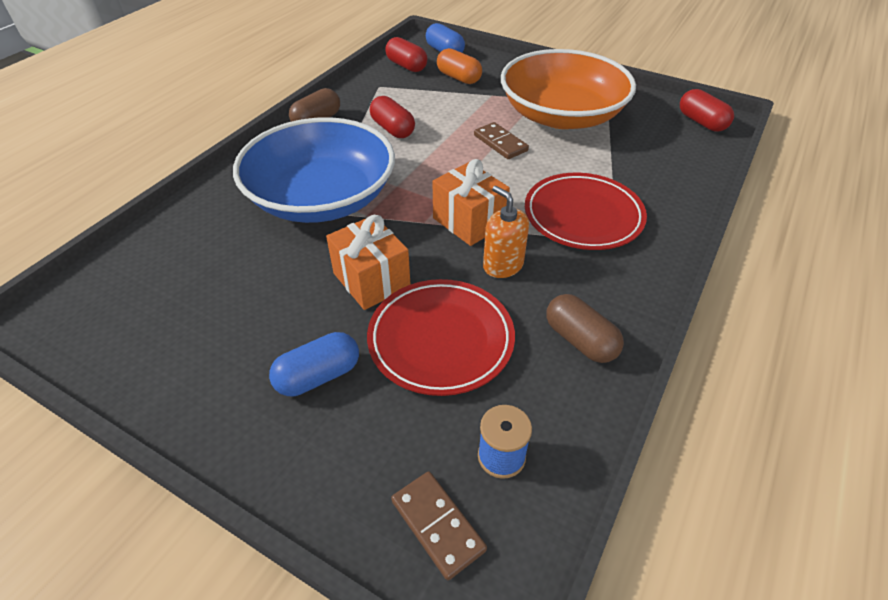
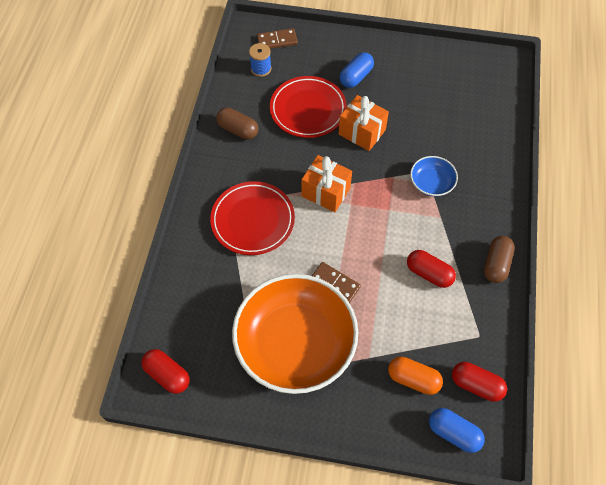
camera: 160 degrees right, 15 degrees up
(322, 198) = (431, 183): blue bowl -> blue bowl, size x0.44
(437, 525) = (277, 40): brown domino -> brown domino turned 45 degrees counterclockwise
(503, 265) = (292, 164): orange soap dispenser -> none

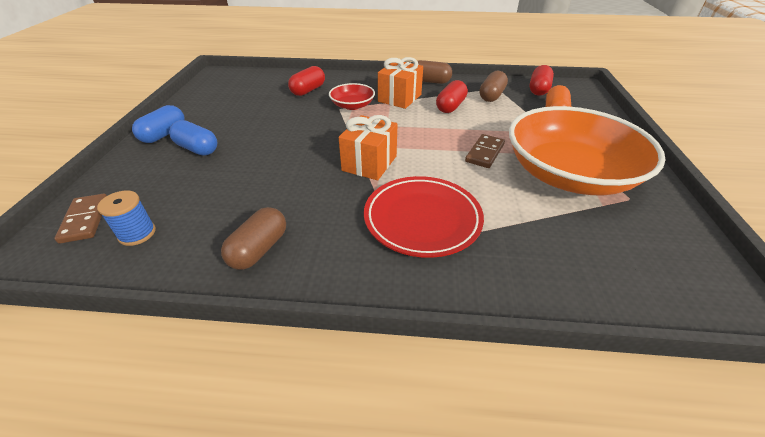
camera: 95 degrees left, 20 degrees down
(167, 375) = (700, 283): red capsule -> red capsule (308, 90)
(308, 110) = (239, 182): red plate -> none
(362, 132) = (284, 143): orange gift -> orange gift (399, 98)
(431, 183) = (352, 105): blue bowl -> red bowl
(453, 433) = (584, 98): blue capsule -> blue capsule (164, 134)
(456, 323) = (491, 96): none -> brown capsule

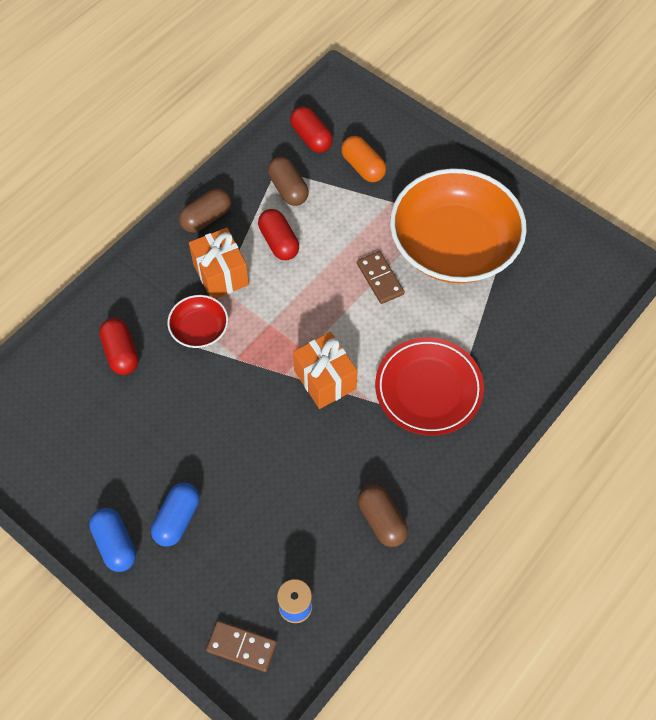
camera: 55 degrees left, 20 degrees up
(197, 149) = (177, 519): blue capsule -> blue capsule turned 45 degrees counterclockwise

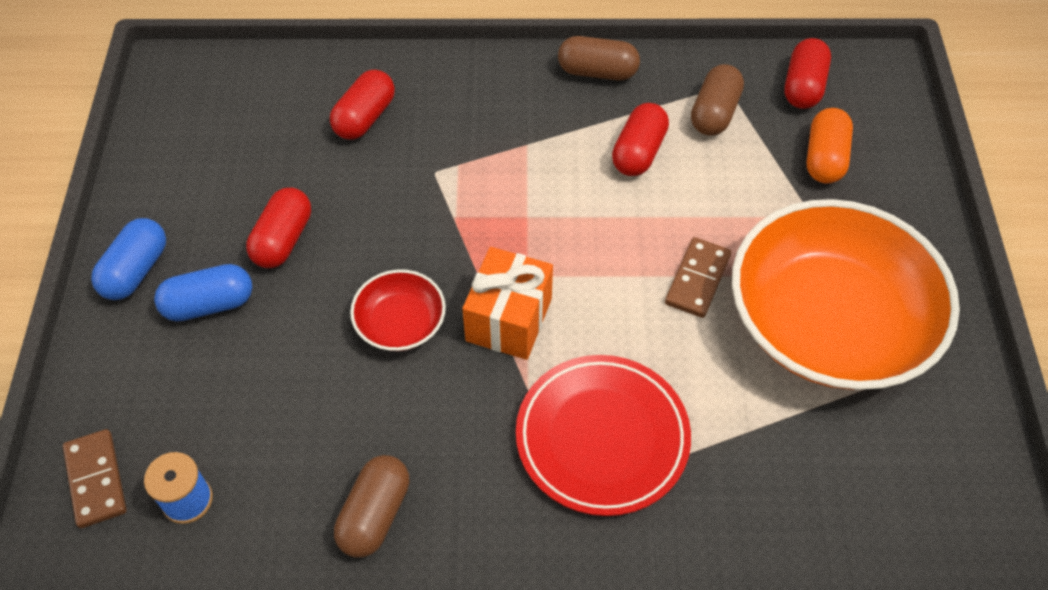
camera: 50 degrees right, 5 degrees down
(168, 453) = (283, 240): none -> red capsule
(199, 329) = (457, 161): red bowl -> red bowl (400, 323)
(221, 274) = (543, 131): orange gift -> none

